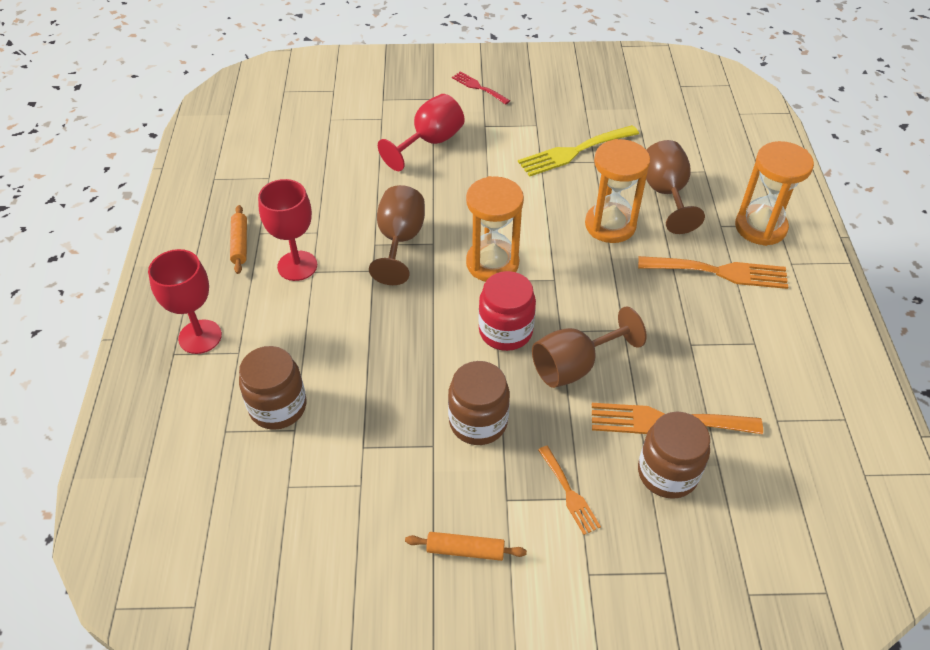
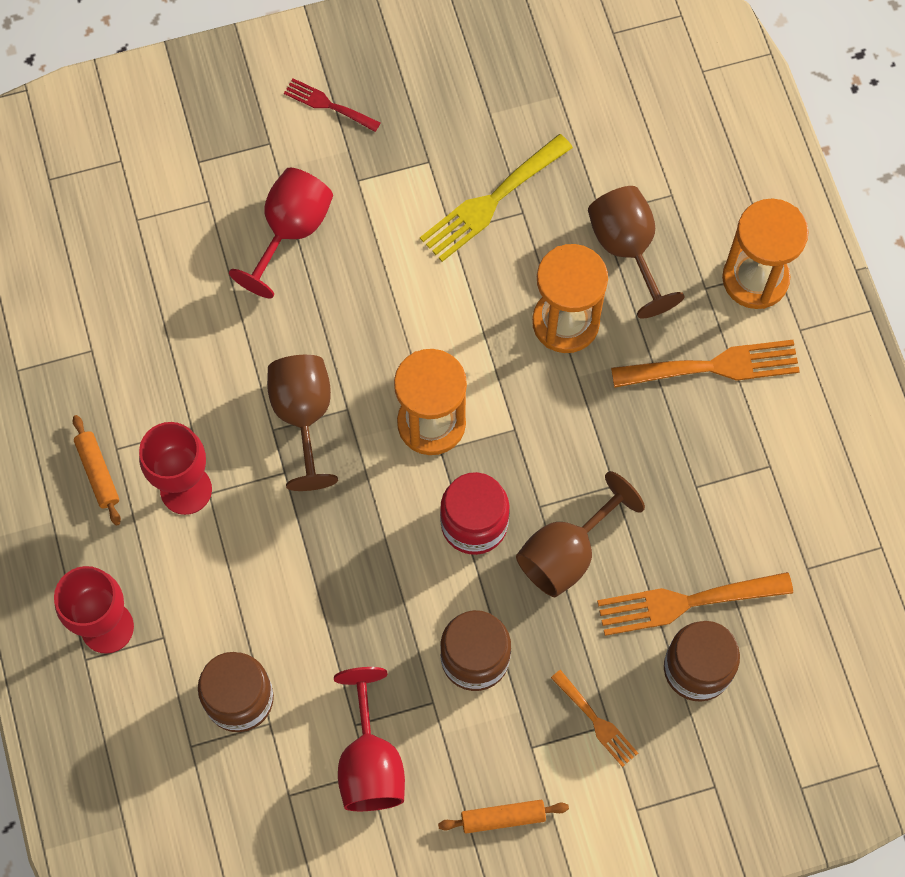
camera: 15 degrees left, 20 degrees up
(365, 478) = (370, 762): none -> red goblet

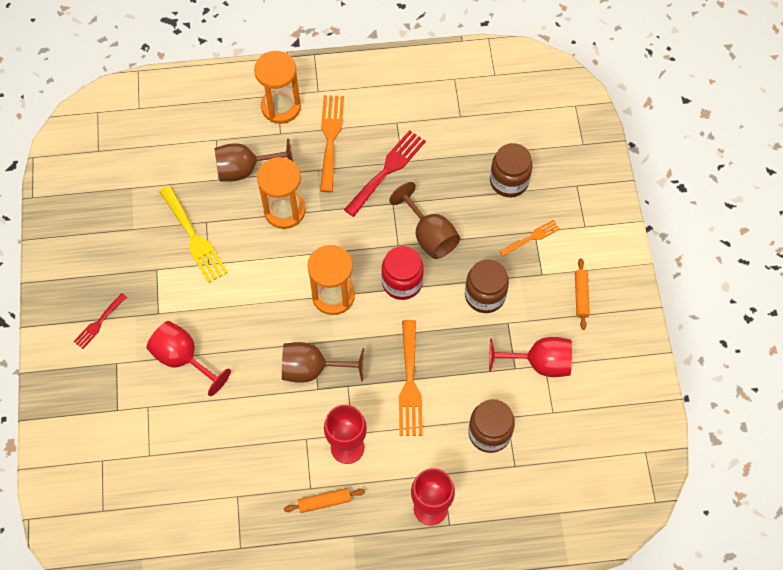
camera: 80 degrees left, 5 degrees down
(674, 466) = (387, 170): none -> red fork
(684, 603) = (469, 180): orange fork -> orange fork (410, 384)

